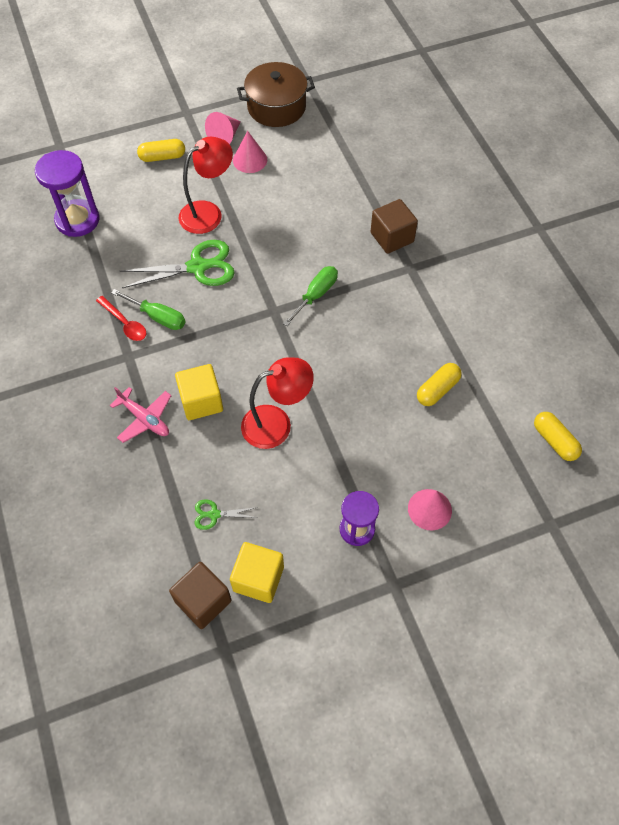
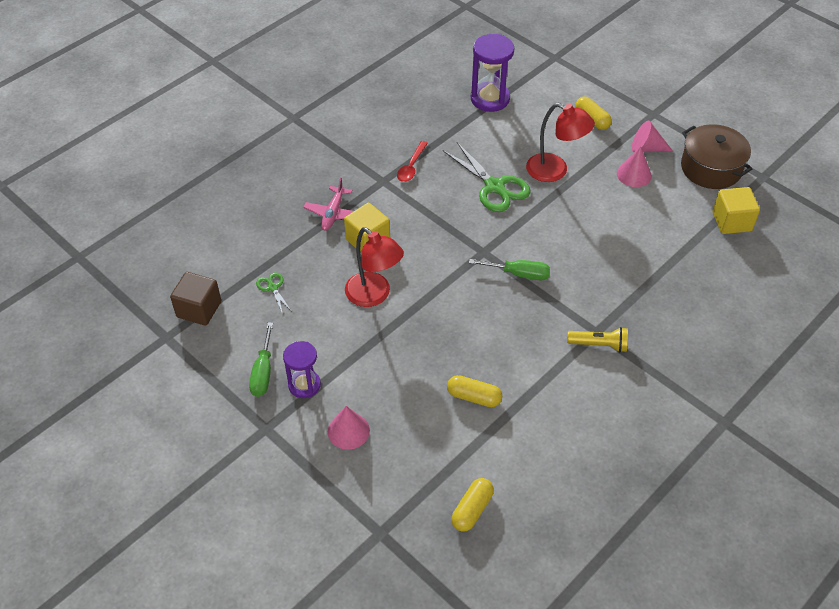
camera: 65 degrees right, 10 degrees down
(158, 317) = (430, 183): green screwdriver -> green screwdriver (263, 372)
(258, 578) = (231, 336): yellow cube -> yellow cube (731, 221)
(392, 237) = (622, 305): brown cube -> none
(425, 272) = (599, 345): none -> yellow flashlight

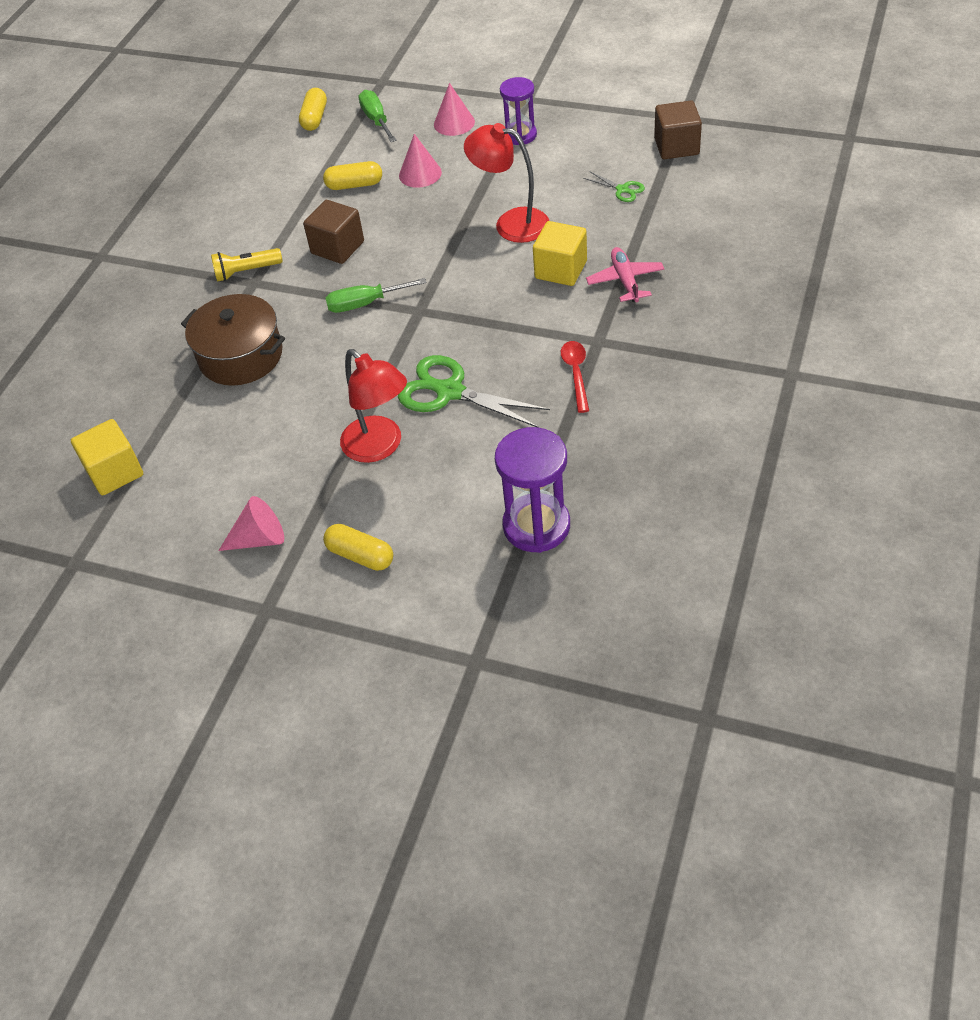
camera: 160 degrees right, 0 degrees up
(263, 372) = (566, 129): green screwdriver -> green screwdriver (376, 120)
(517, 335) = (337, 247): none -> brown cube
(555, 171) = (380, 447): red lamp -> red lamp turned 135 degrees counterclockwise
(634, 174) = (266, 487): pink cone -> pink cone (420, 174)
(711, 168) = (155, 545): brown pot -> brown pot (240, 356)

